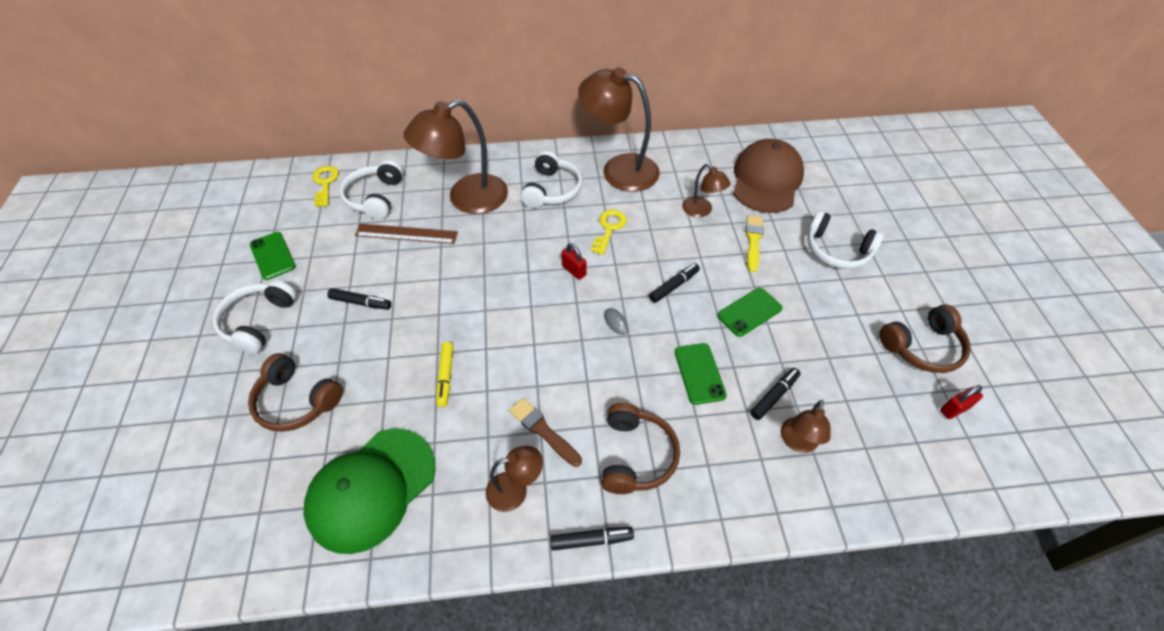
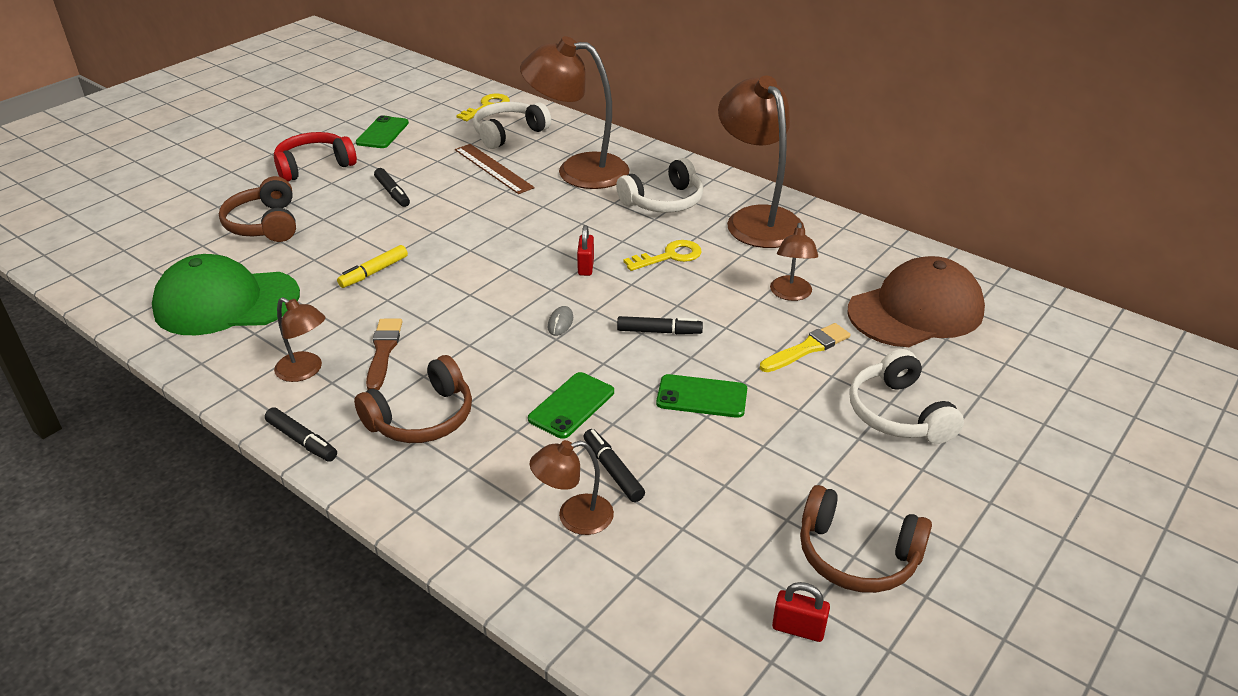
camera: 45 degrees right, 15 degrees down
(258, 322) = (314, 166): white headphones -> red headphones
(774, 396) = (613, 470): black marker -> black marker turned 120 degrees counterclockwise

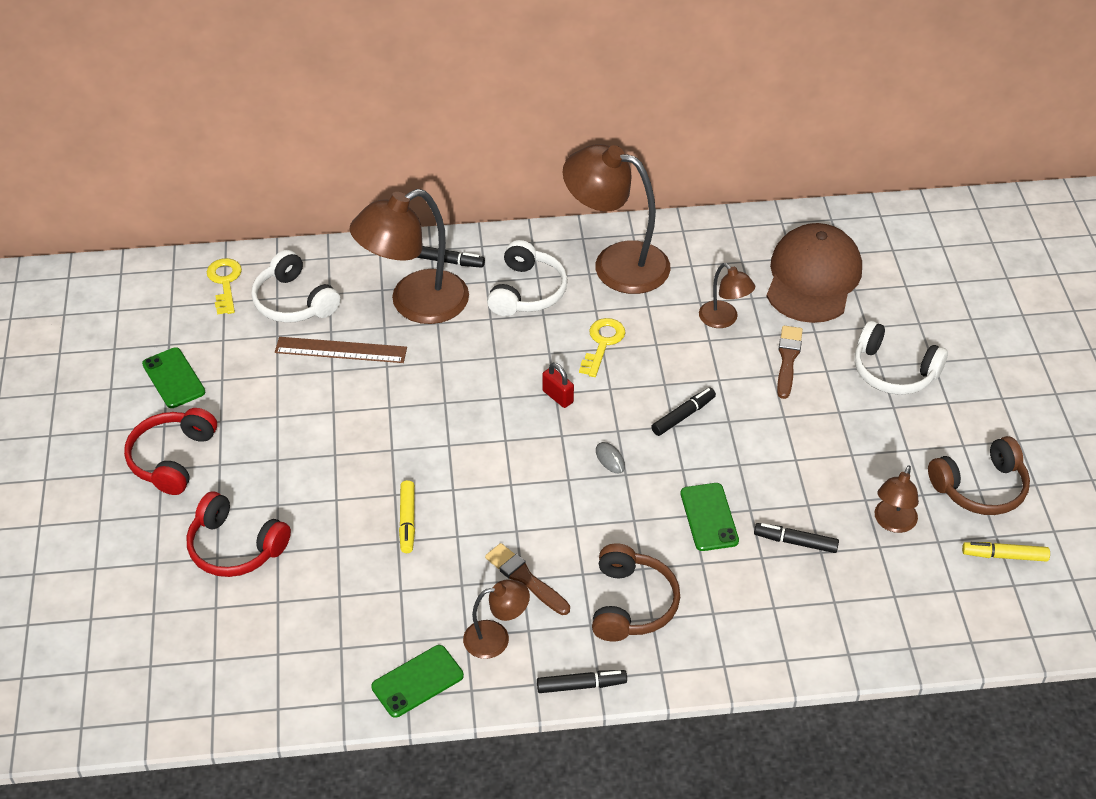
camera: 45 degrees left, 10 degrees up
(226, 302) = (335, 637): green cap -> none
(264, 224) = (235, 547): brown headphones -> red headphones
(392, 193) = (294, 436): black marker -> black marker (449, 261)
(508, 133) = (293, 302): white headphones -> white headphones turned 45 degrees counterclockwise
(574, 517) = (817, 590): brown lamp -> brown lamp (892, 523)
(702, 396) = (775, 447): green phone -> green phone (417, 681)
(798, 629) = (1004, 556): red padlock -> yellow marker
(807, 348) = (788, 359): yellow brush -> brown brush

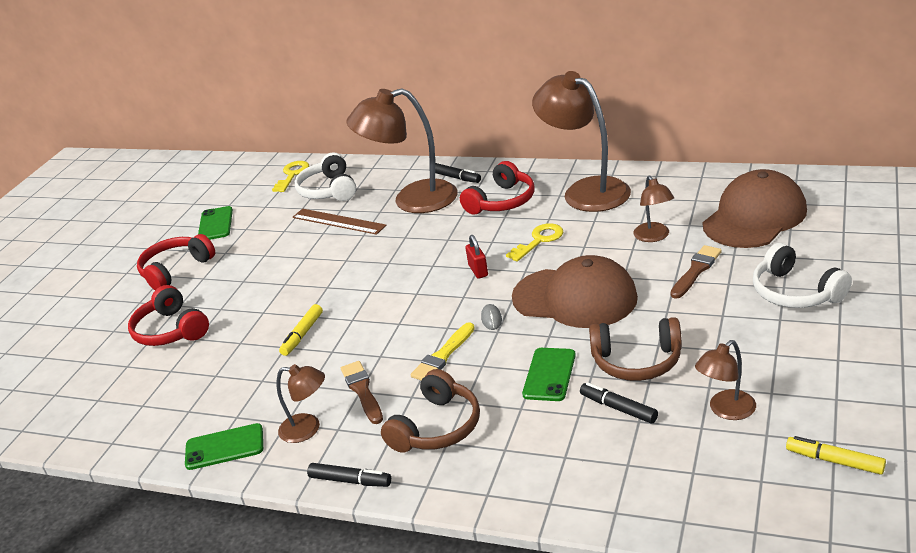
camera: 30 degrees right, 15 degrees down
(527, 291) = (502, 201): white headphones -> red headphones
(585, 516) = (443, 355): none -> yellow brush
(683, 416) = (575, 298): black marker -> brown cap
(980, 488) = (838, 398): brown headphones -> brown headphones (637, 361)

